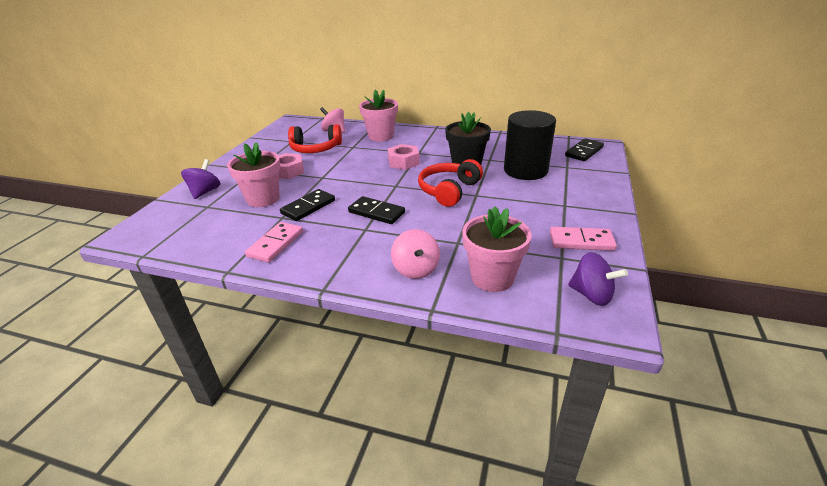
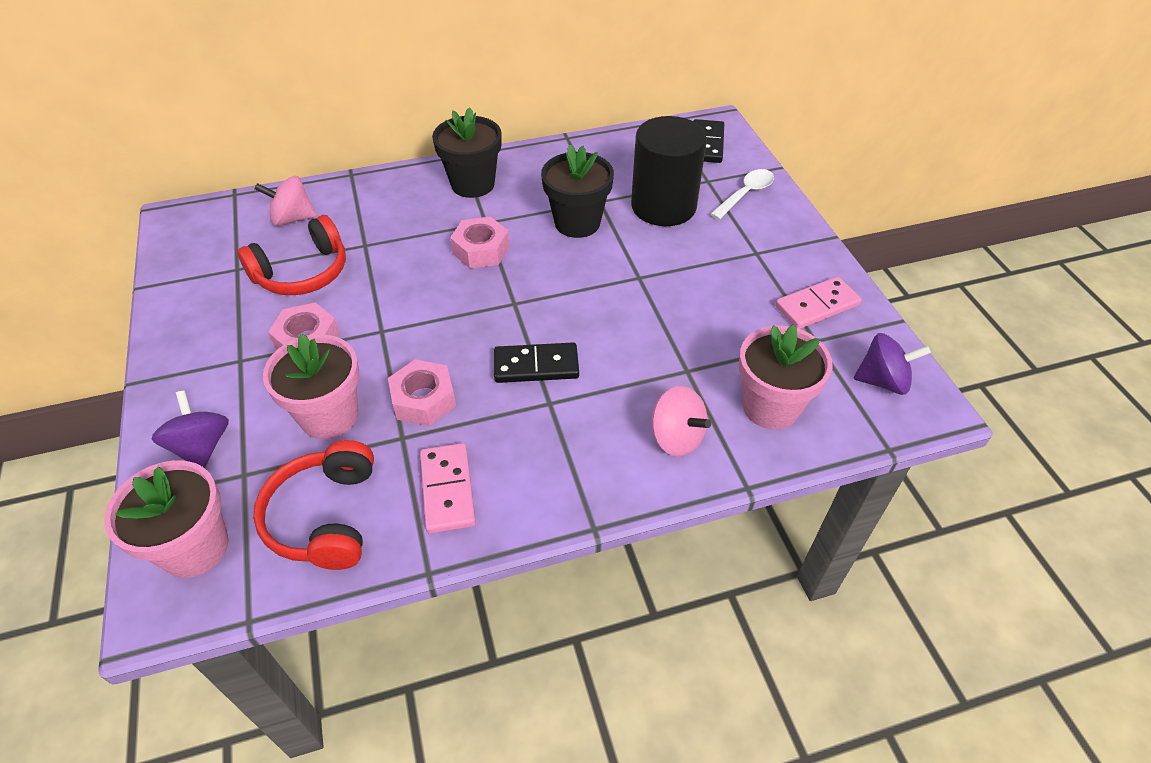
camera: 35 degrees left, 15 degrees up
(308, 207) = (423, 400): black domino -> pink nut
(381, 136) = (390, 205): pink flower pot -> pink flower pot (195, 548)
(429, 138) = (473, 184): none -> black flower pot
(449, 190) = (597, 283): red headphones -> red headphones (325, 517)
(586, 178) = (745, 194): none -> white spoon

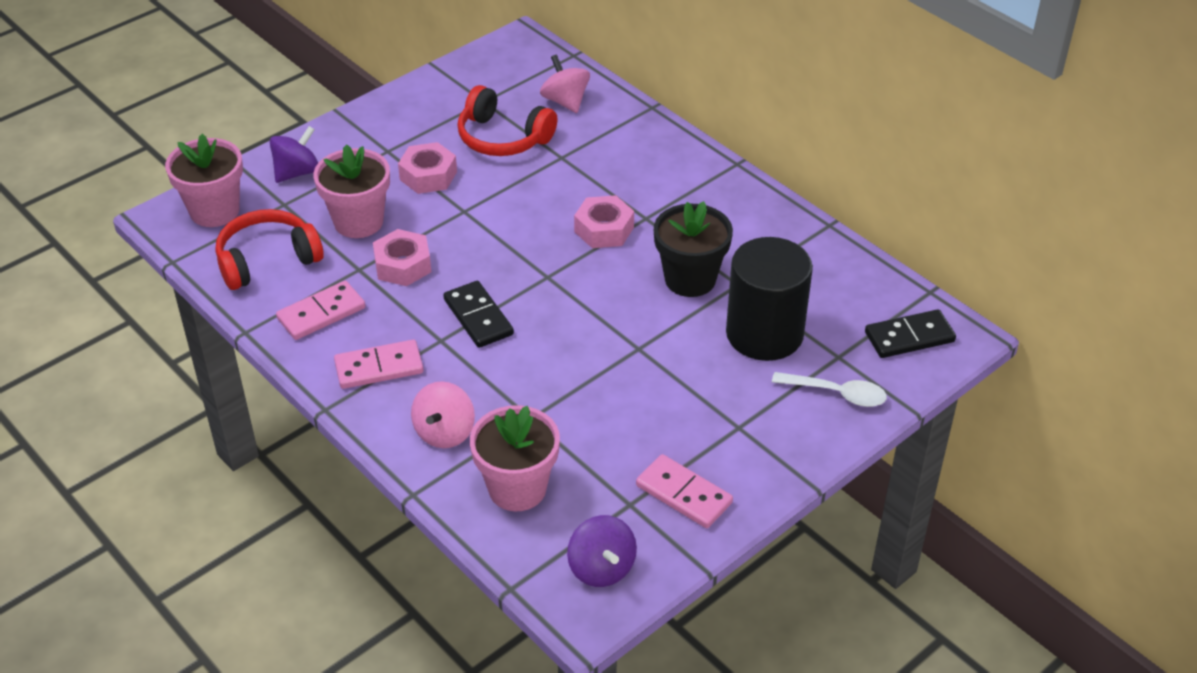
camera: 65 degrees right, 5 degrees down
(473, 184) = (696, 188): black flower pot -> none
(559, 463) = (379, 367): none -> pink domino

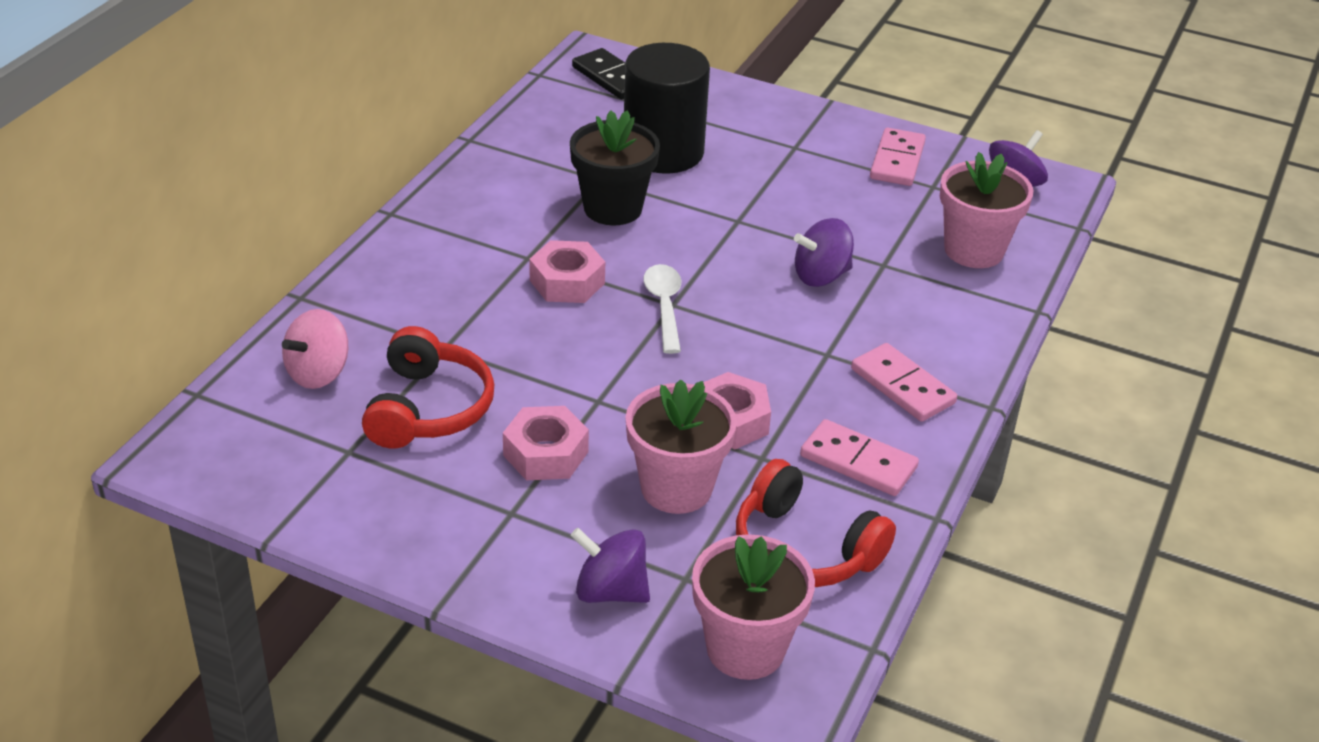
camera: 115 degrees left, 5 degrees down
(445, 432) = (948, 313): pink spinning top -> none
(478, 317) = (772, 336): black domino -> none
(536, 372) = (821, 276): none -> purple spinning top
(837, 394) = (713, 104): white spoon -> white spoon (664, 306)

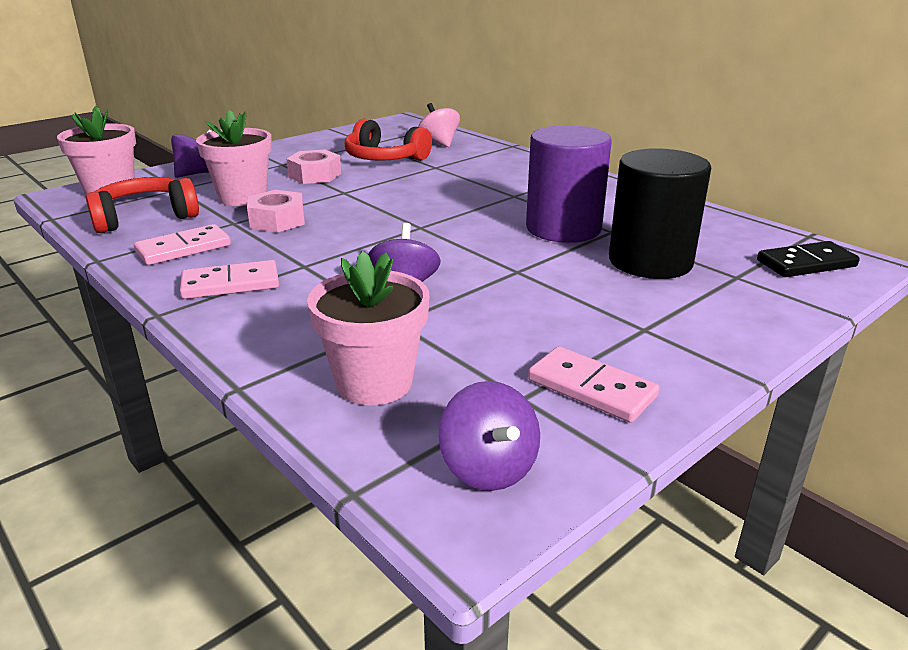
camera: 115 degrees right, 10 degrees down
(567, 282) = (475, 201): pink nut -> none
(613, 208) = (563, 228): black flower pot -> purple cylinder
(664, 306) = (419, 223): white spoon -> none

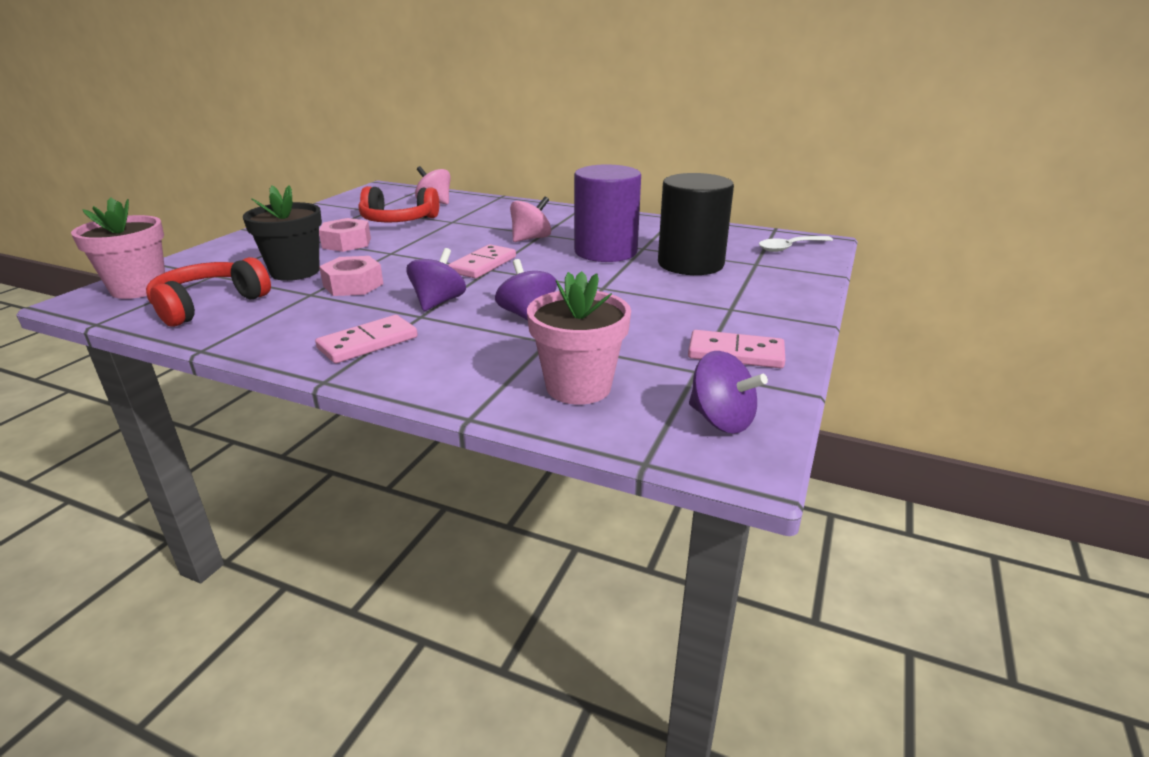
camera: 25 degrees left, 0 degrees up
(183, 249) = (285, 324): pink domino -> pink domino (483, 265)
(197, 174) = (220, 258): purple spinning top -> purple spinning top (438, 302)
(243, 197) = (295, 271): pink flower pot -> black flower pot
(496, 199) = (531, 238): none -> pink spinning top
(806, 263) = (789, 248): black domino -> white spoon

